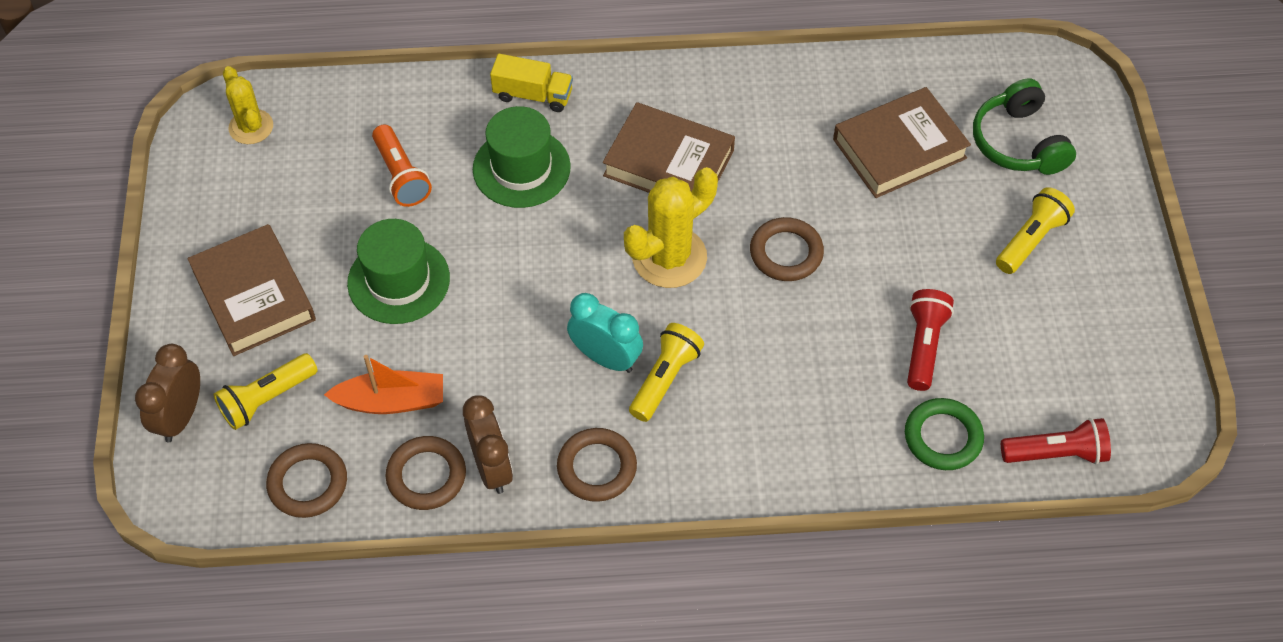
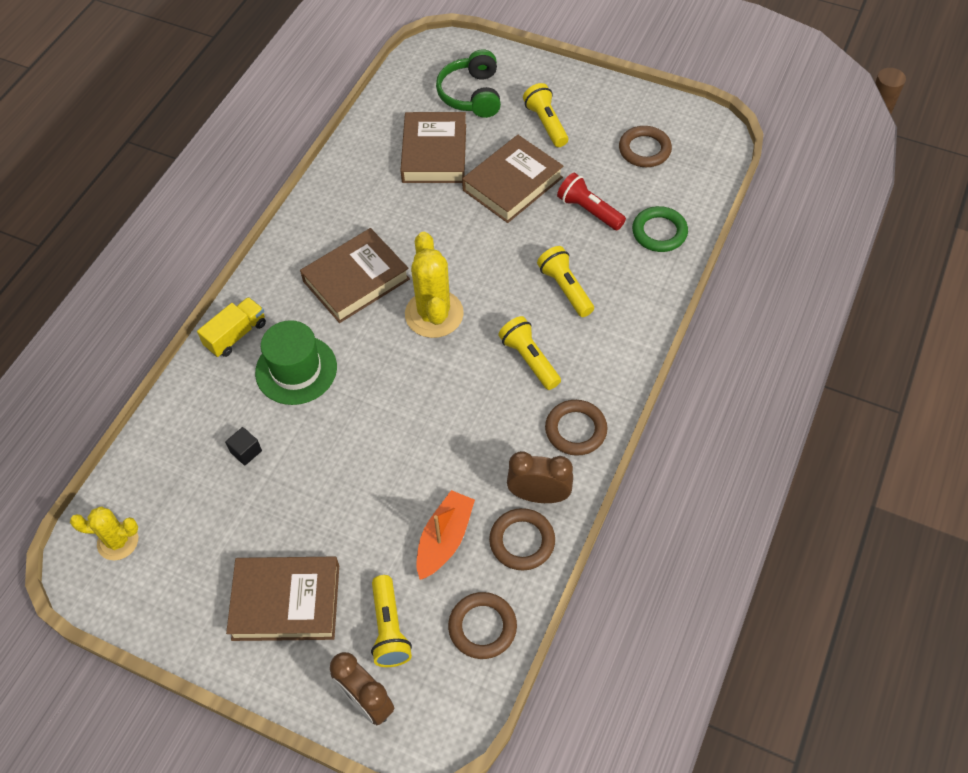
camera: 60 degrees left, 0 degrees up
(398, 280) = (341, 492): green hat -> none
(401, 176) = (246, 451): orange flashlight -> black cube
(605, 358) = (491, 387): turquoise clock -> none
(786, 253) = (474, 248): brown ring -> brown ring (644, 150)
(789, 371) = (565, 288): none -> yellow flashlight
(909, 248) = (512, 184): none -> brown book
(1018, 142) = (471, 95): green headphones -> green headphones turned 75 degrees clockwise
(1056, 453) = (700, 184): red flashlight -> none

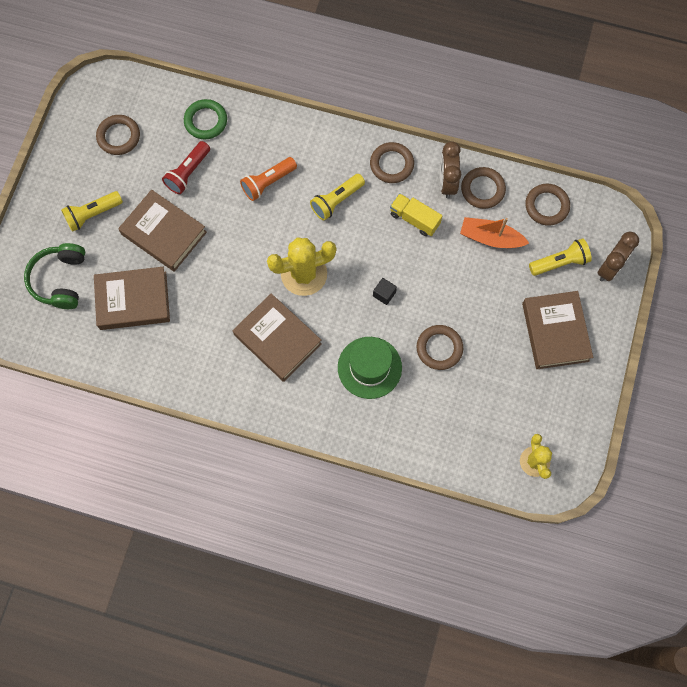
camera: 100 degrees left, 15 degrees up
(236, 335) = (343, 422): yellow truck -> yellow truck (414, 219)
(246, 451) = (446, 388): black cube -> black cube (384, 294)
(300, 451) = (439, 348): none -> brown ring
(471, 95) = (60, 280): green headphones -> green headphones turned 105 degrees clockwise
(565, 288) = (268, 183): yellow flashlight -> orange flashlight

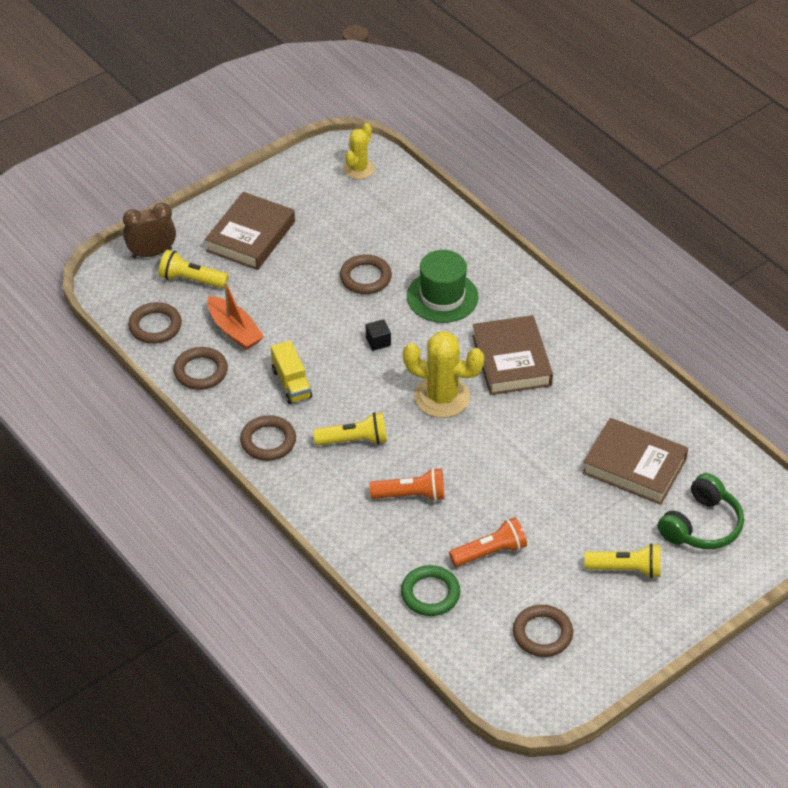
camera: 145 degrees left, 25 degrees down
(164, 233) = (559, 509): brown book -> none
(188, 173) = (490, 552): red flashlight -> orange flashlight
(447, 182) = (229, 396): brown clock -> none

